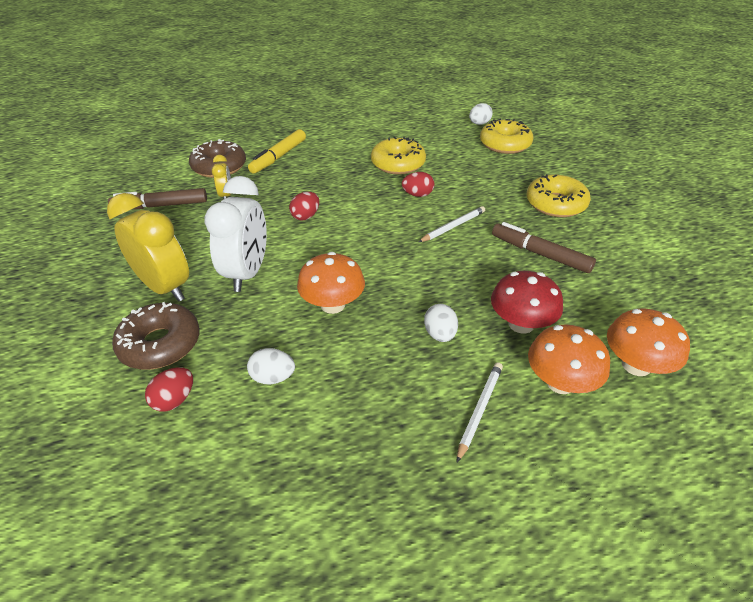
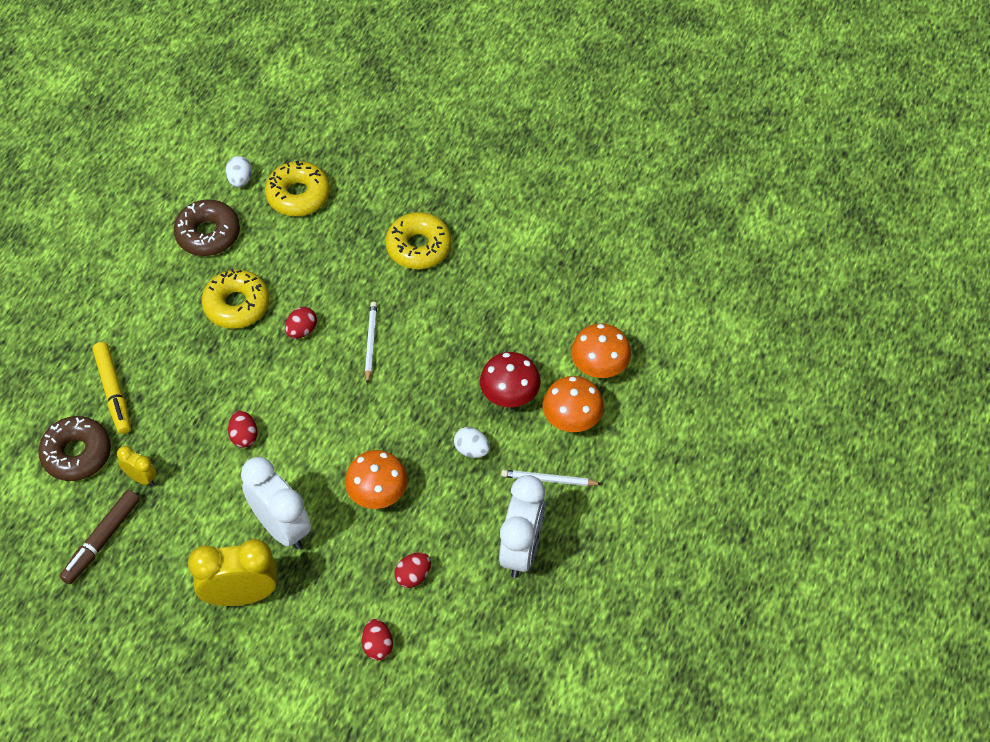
camera: 50 degrees left, 15 degrees up
(160, 344) = (310, 629): brown donut -> brown donut (208, 234)
(273, 377) = (413, 576): white egg -> red egg
(381, 443) = (521, 550): none -> white clock
(479, 410) = (549, 480): white pencil -> white pencil turned 60 degrees counterclockwise
(540, 254) = (461, 316): brown marker -> none

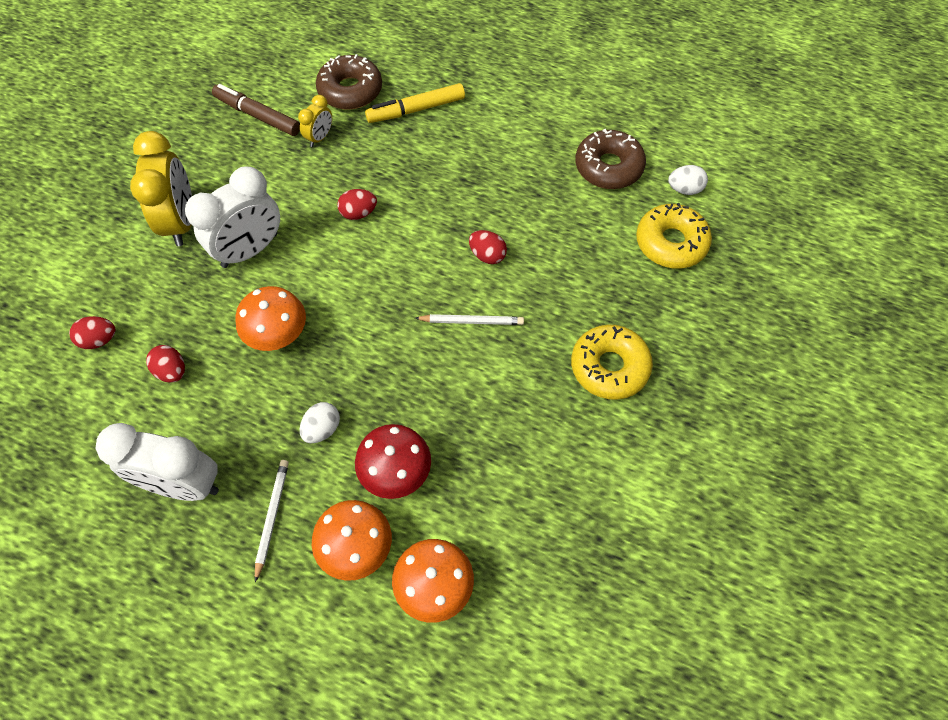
camera: 90 degrees right, 5 degrees up
(236, 305) = (519, 197): yellow donut -> none

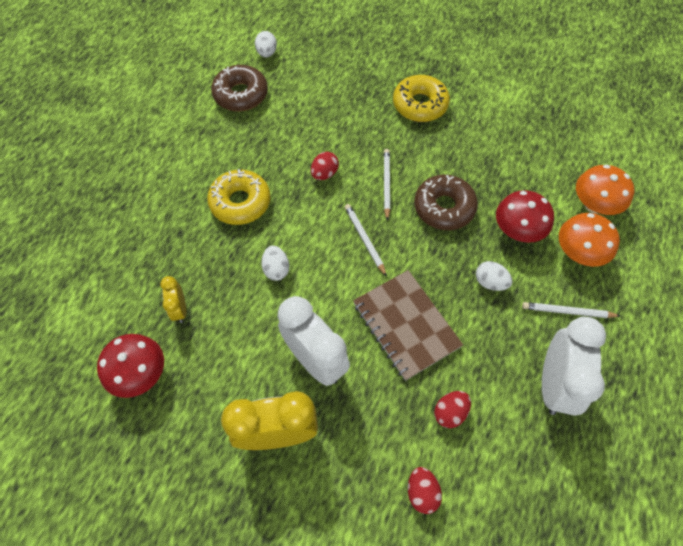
camera: 90 degrees left, 0 degrees up
(258, 116) = (140, 373): brown marker -> red mushroom
(277, 334) = (406, 325): orange mushroom -> brown notebook
(320, 137) = (180, 309): yellow clock -> yellow clock turned 135 degrees counterclockwise
(350, 90) = (120, 286): brown donut -> brown donut (444, 208)
(358, 213) = (276, 269): red egg -> white egg
(391, 296) = (364, 239): none -> white pencil
(416, 109) = (156, 227): yellow marker -> none
(671, 243) = (315, 65): yellow donut -> yellow donut (240, 202)

